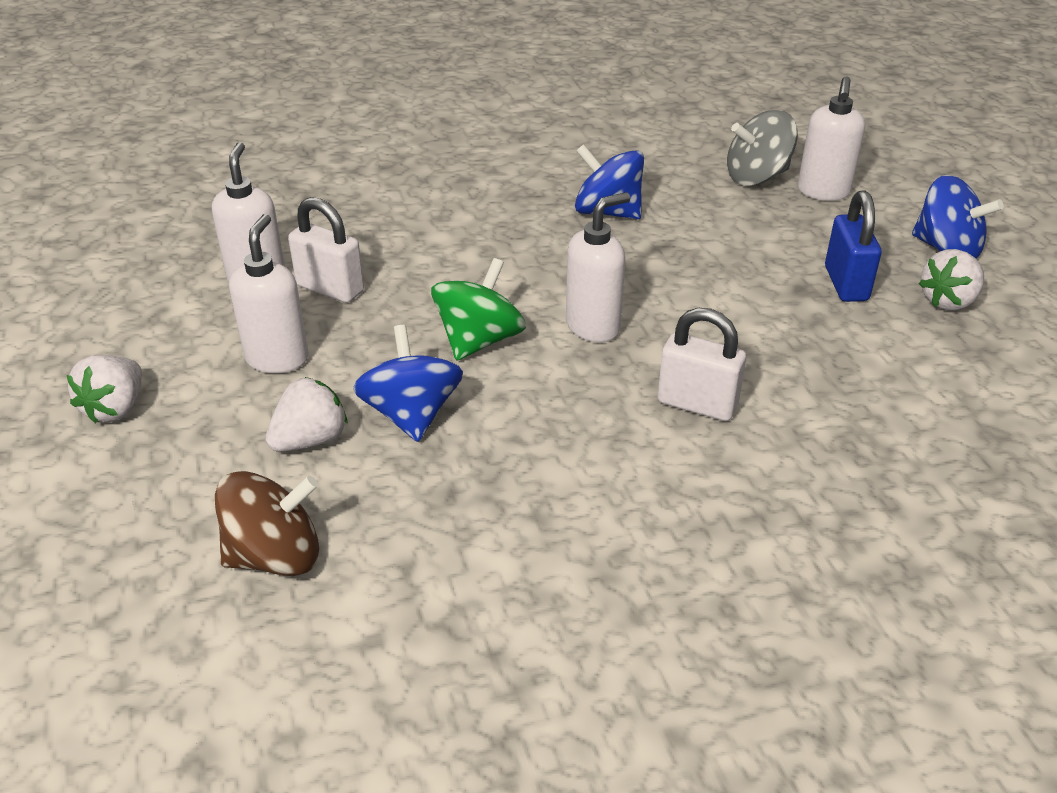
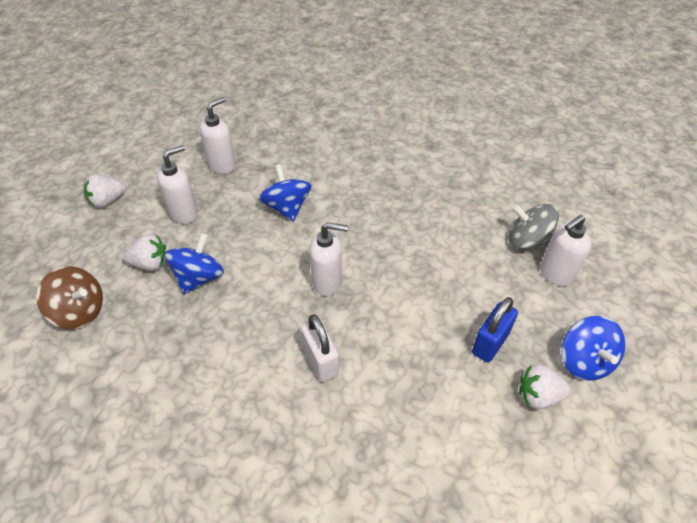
camera: 40 degrees right, 10 degrees up
(330, 288) = (243, 188): white padlock -> none
(479, 340) = (269, 256): green spinning top -> none
(607, 212) = (416, 217): blue spinning top -> blue spinning top (287, 207)

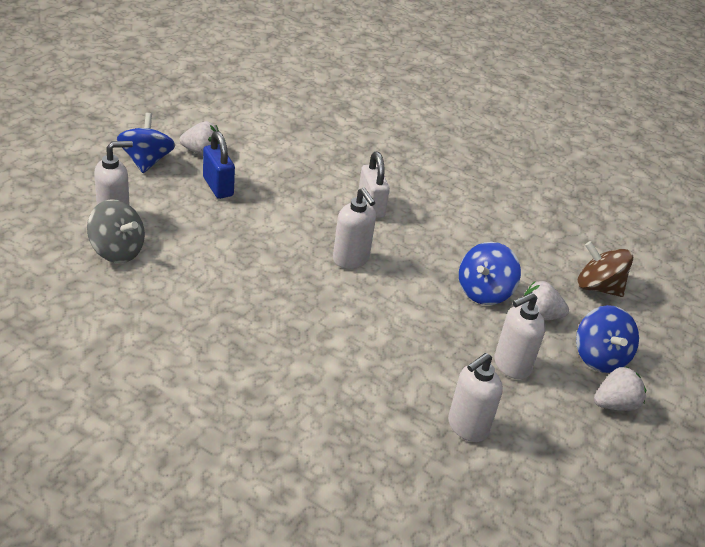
camera: 175 degrees left, 10 degrees down
(287, 207) = (382, 346): blue spinning top -> blue spinning top (600, 357)
(327, 282) = (351, 260): white soap dispenser -> white soap dispenser turned 135 degrees counterclockwise
(490, 343) = (218, 187): blue padlock -> blue padlock turned 75 degrees counterclockwise

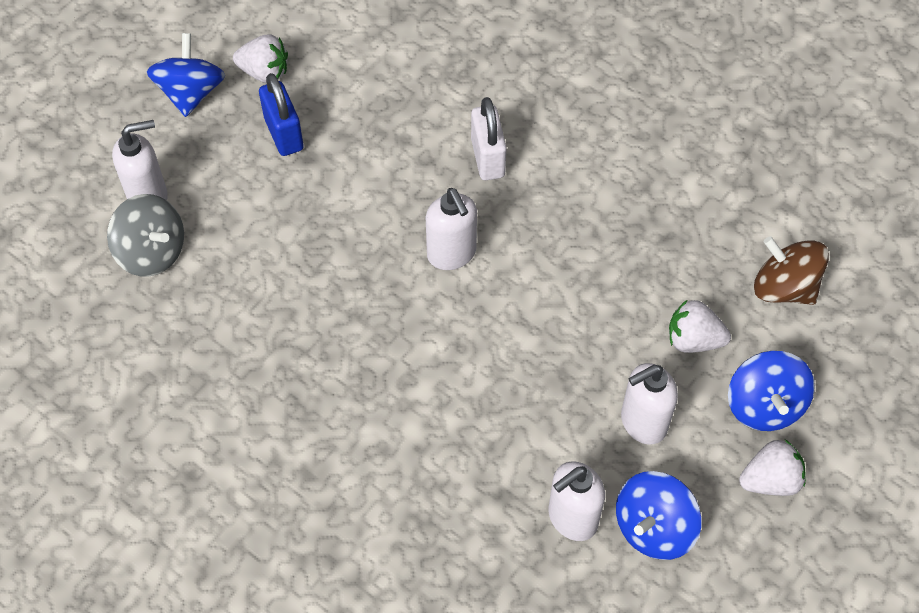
camera: 10 degrees right, 20 degrees up
(484, 291) = (625, 301): blue spinning top -> blue spinning top (653, 527)

